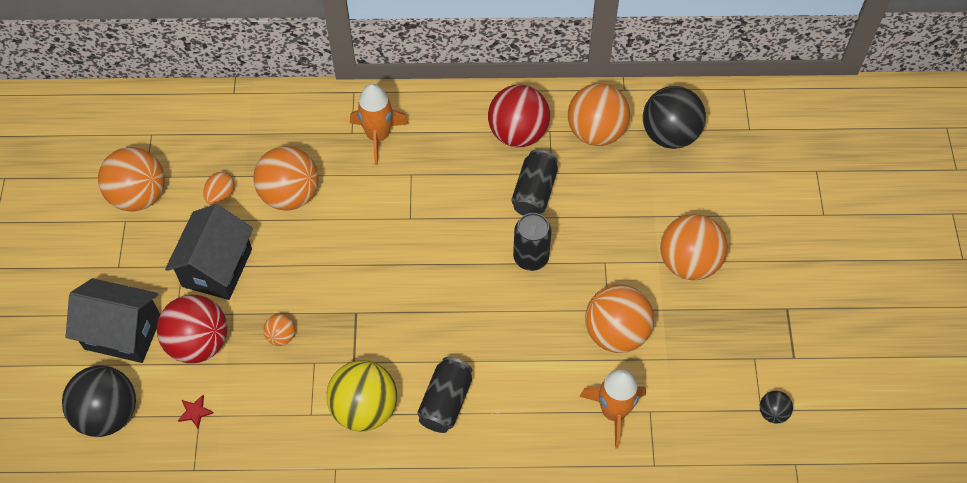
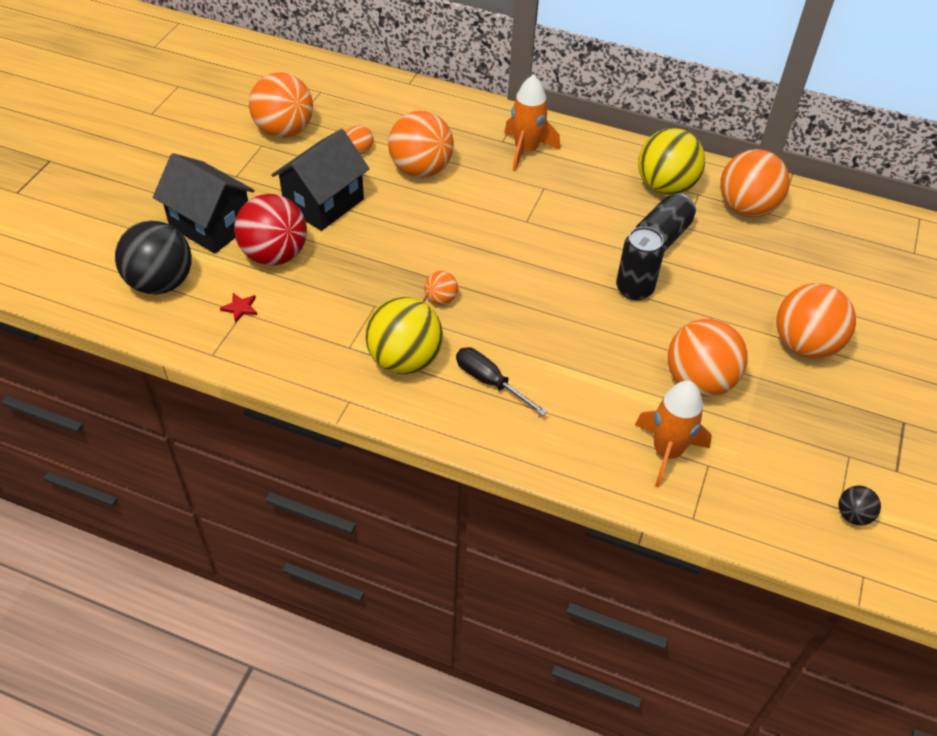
camera: 20 degrees right, 10 degrees down
(281, 336) = (354, 274): orange ball -> orange ball (441, 299)
(445, 402) = (489, 382): black can -> black screwdriver
(518, 133) = (665, 187): red ball -> yellow ball
(670, 134) = (824, 232): black ball -> none

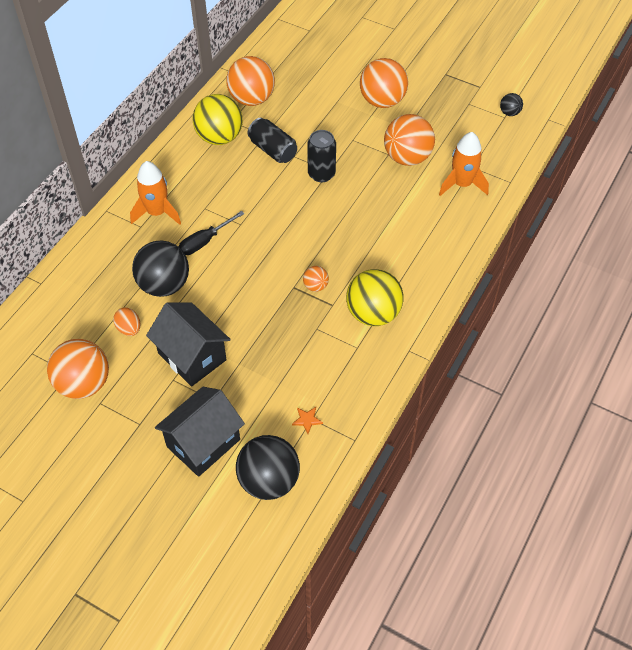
camera: 80 degrees left, 5 degrees up
(240, 308) = (307, 420): red star -> orange star
(275, 255) = (249, 394): red ball -> none
(421, 169) = (164, 285): orange ball -> black ball
(489, 382) = (398, 266): black screwdriver -> black screwdriver (205, 241)

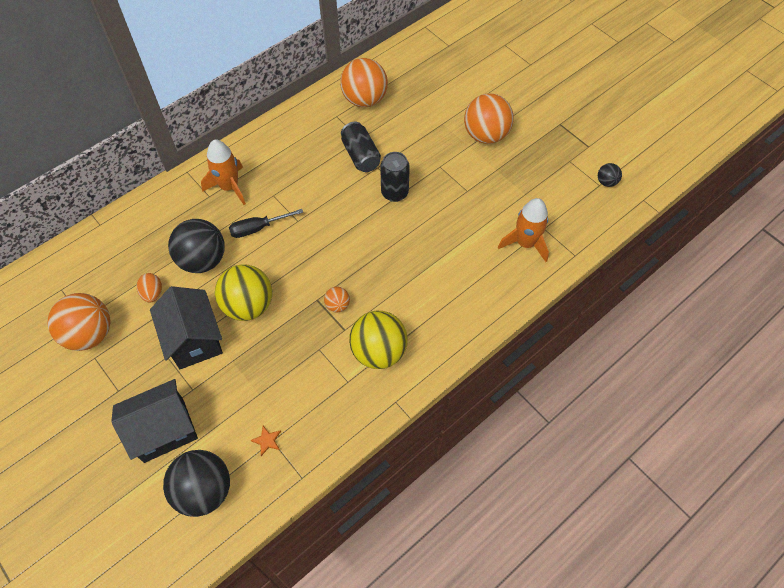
camera: 20 degrees right, 5 degrees up
(219, 137) = (318, 129): yellow ball -> yellow ball (248, 305)
(407, 157) = (484, 200): orange ball -> none

